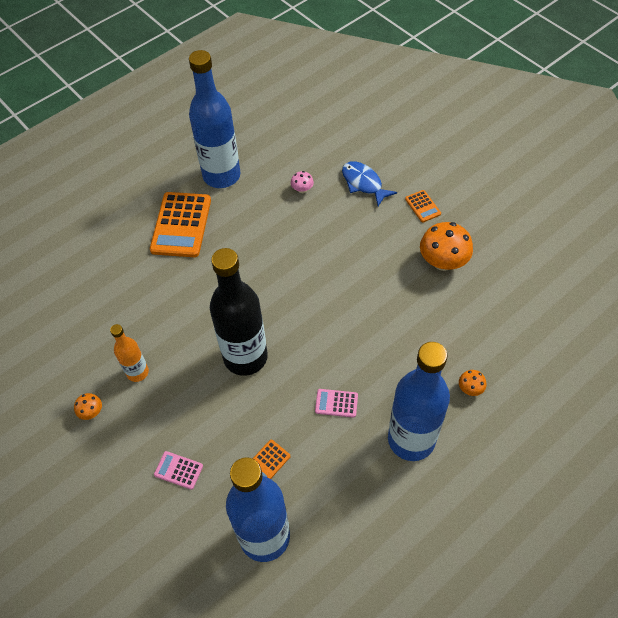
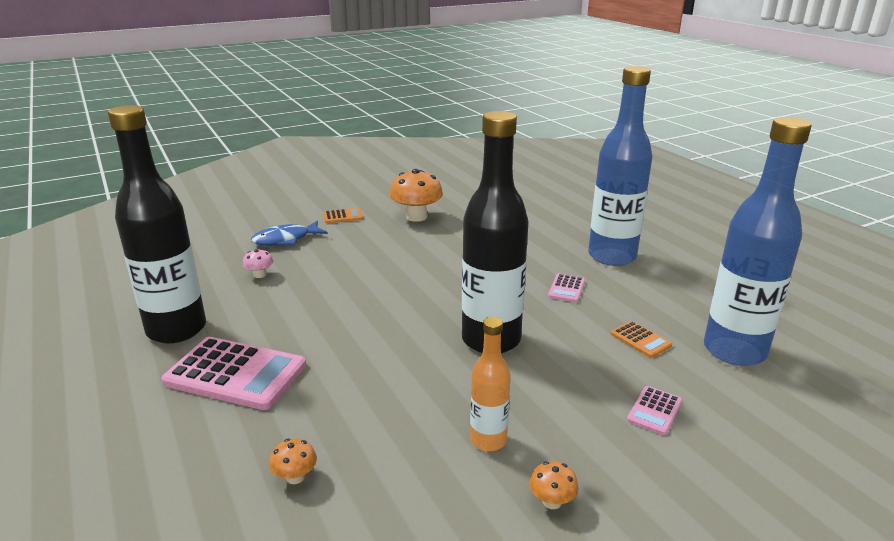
camera: 80 degrees left, 30 degrees down
(181, 225) = (236, 374): orange calculator -> pink calculator
(221, 176) = (176, 329): blue bottle -> black bottle
(470, 388) = (560, 225): orange mushroom -> orange mushroom (295, 477)

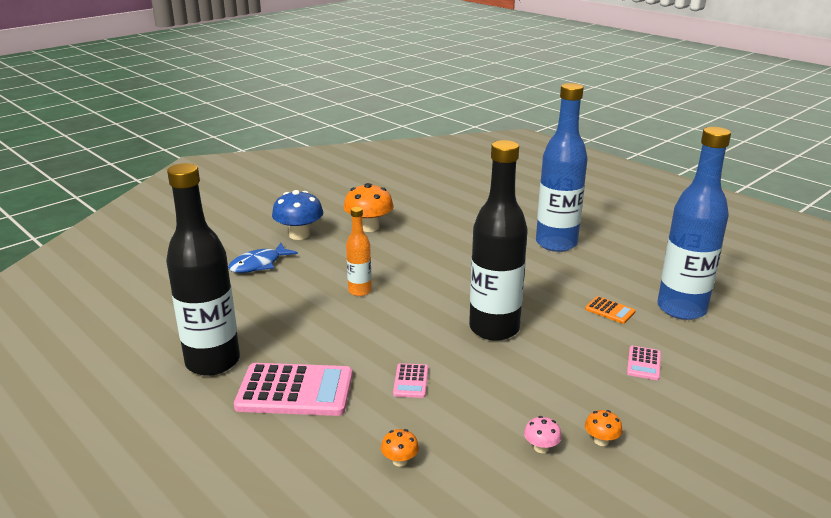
camera: 15 degrees left, 0 degrees up
(260, 275) = (256, 301): pink mushroom -> pink mushroom (541, 448)
(343, 216) = (299, 235): orange calculator -> blue mushroom
(488, 440) = (533, 406): orange bottle -> orange bottle (360, 291)
(566, 288) = (533, 276): pink calculator -> pink calculator (411, 381)

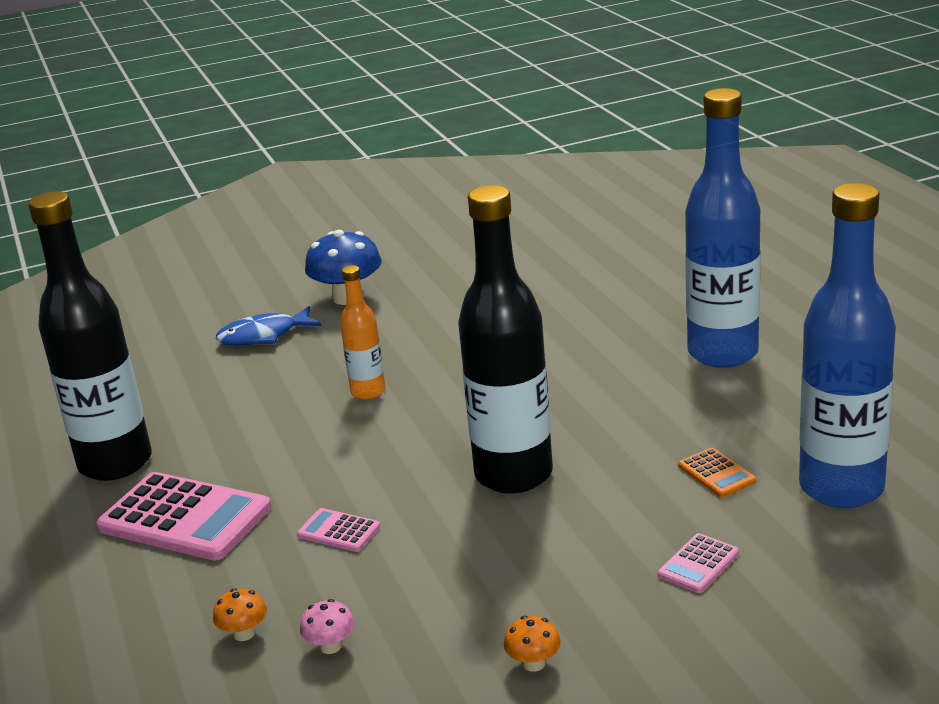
camera: 25 degrees right, 0 degrees up
(369, 227) = (454, 296): orange mushroom -> none
(411, 381) = (339, 531): pink calculator -> pink calculator turned 90 degrees clockwise
(541, 448) = (440, 655): pink mushroom -> pink mushroom (330, 646)

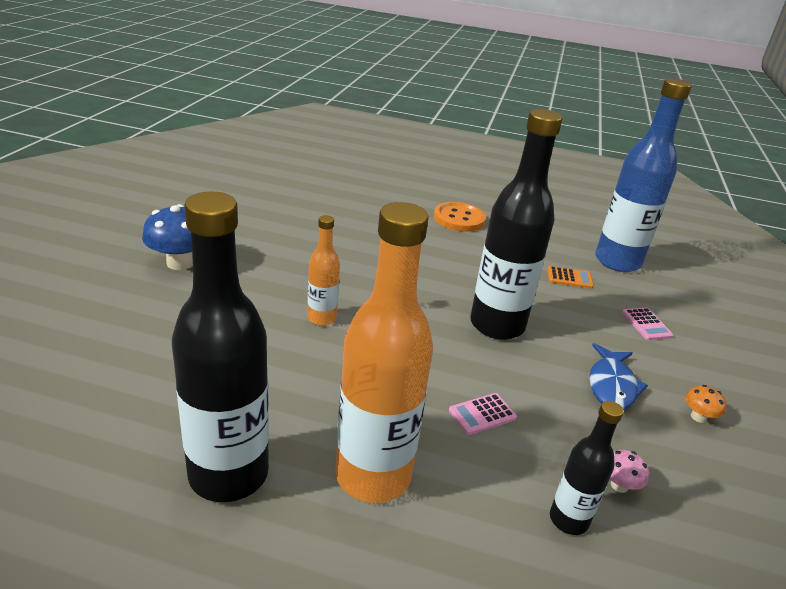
camera: 60 degrees left, 5 degrees up
(185, 518) = (373, 476): pink calculator -> orange bottle
(244, 633) = (568, 520): orange mushroom -> black bottle
(264, 336) = (163, 314): blue fish -> blue fish (612, 385)
(722, 353) = (459, 219): blue bottle -> orange button

